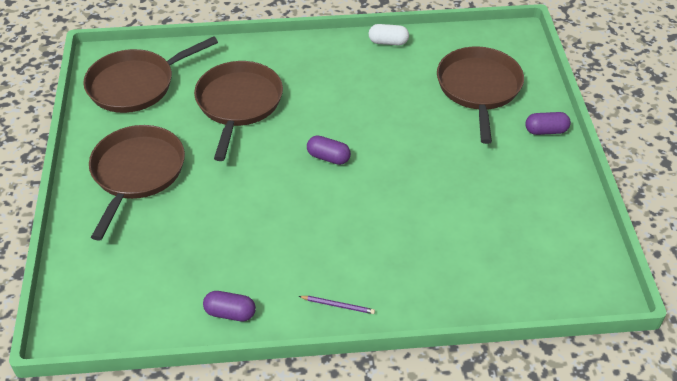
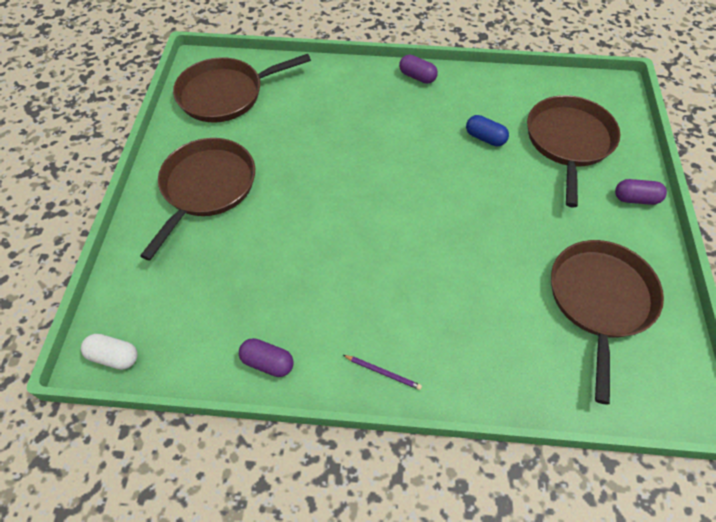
camera: 10 degrees right, 10 degrees up
(238, 104) = (320, 127): brown pan -> brown pan (600, 300)
(328, 157) = (401, 197): purple capsule -> purple capsule (417, 77)
(388, 42) = (481, 80): white capsule -> white capsule (114, 356)
(400, 95) = (485, 138): none -> blue capsule

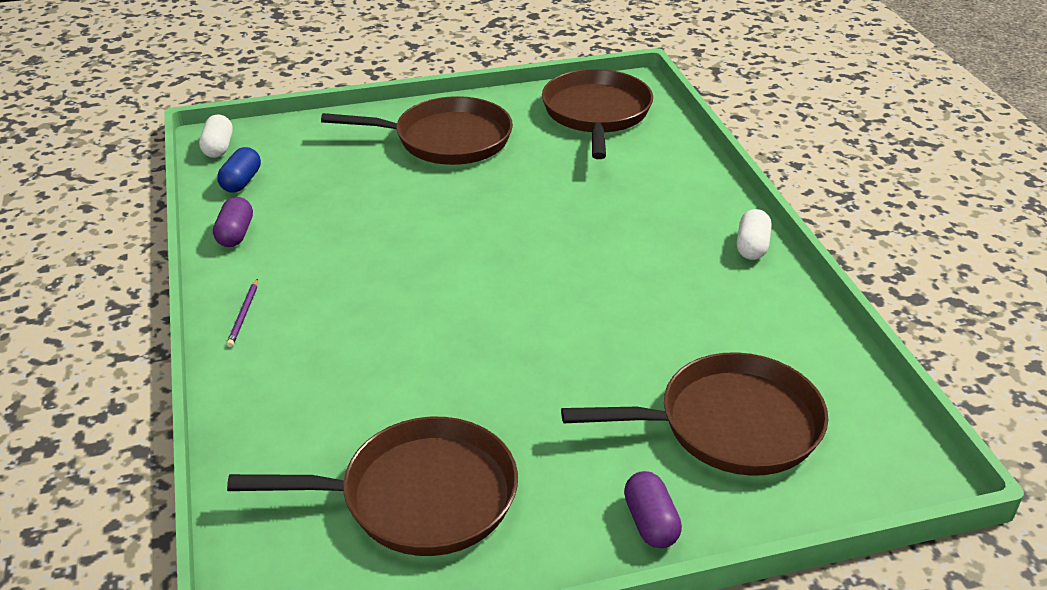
camera: 70 degrees right, 20 degrees down
(225, 94) = (596, 114): brown pan -> brown pan turned 45 degrees clockwise
(417, 77) = (752, 247): purple capsule -> white capsule
(485, 138) = (673, 333): blue capsule -> blue capsule (241, 182)

